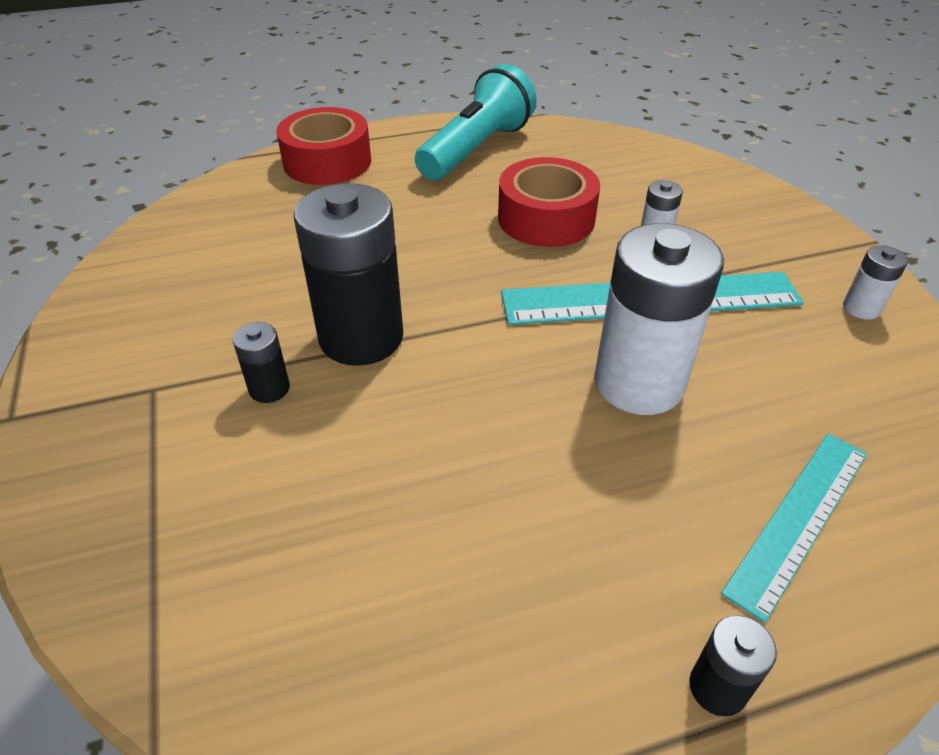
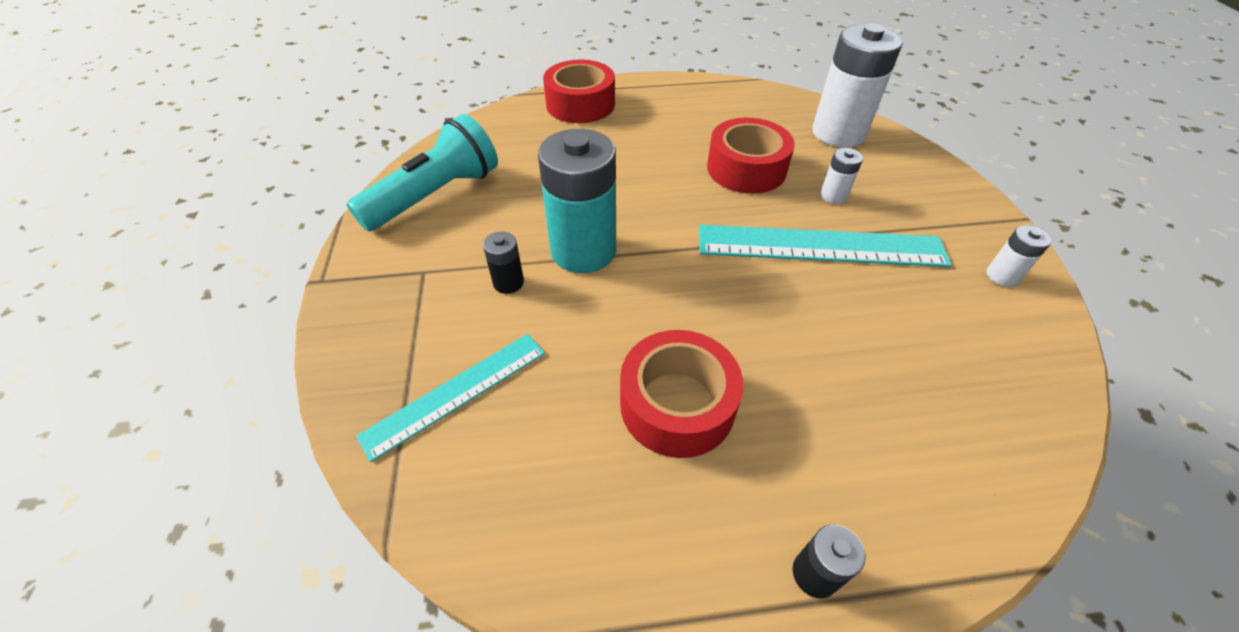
camera: 10 degrees right, 5 degrees up
(361, 337) = (583, 250): black battery -> turquoise battery
(476, 149) = (700, 104): turquoise flashlight -> turquoise flashlight (436, 195)
(512, 509) = (677, 404): none -> red tape
(638, 383) = (797, 316): white battery -> white battery (838, 133)
(798, 518) = (910, 448): turquoise ruler -> turquoise ruler (456, 392)

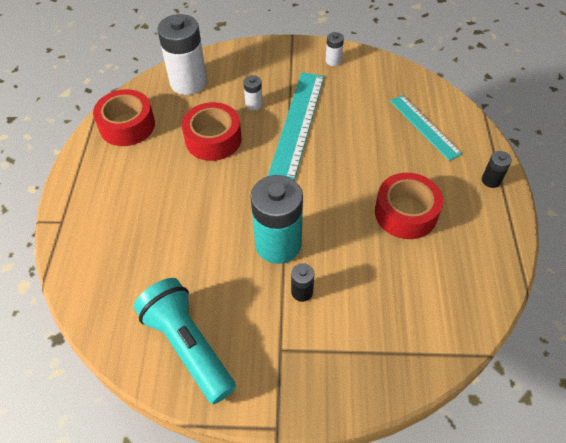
camera: 80 degrees left, 5 degrees up
(456, 392) = (392, 323): turquoise ruler -> turquoise ruler (424, 126)
(580, 104) = (86, 228): red tape -> red tape (127, 125)

